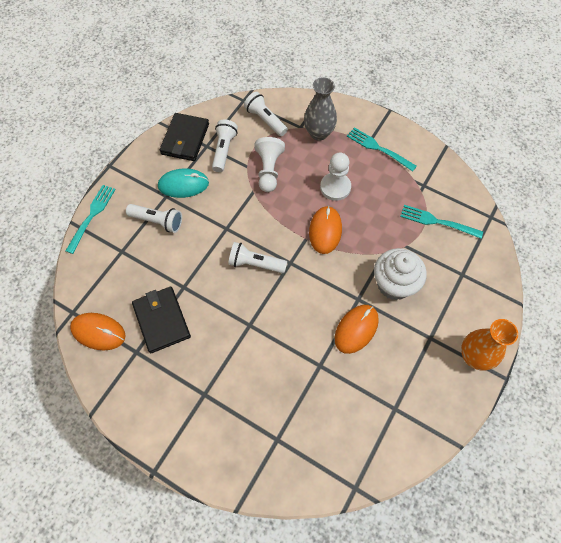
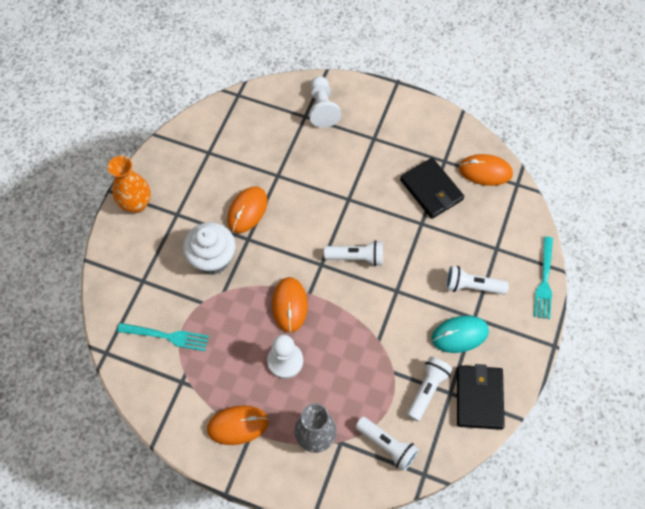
camera: 170 degrees right, 0 degrees up
(224, 150) = (427, 390): white flashlight -> white flashlight turned 150 degrees counterclockwise
(269, 170) = (366, 370): white pawn -> white pawn (322, 108)
(378, 148) = (237, 425): turquoise fork -> orange mouse

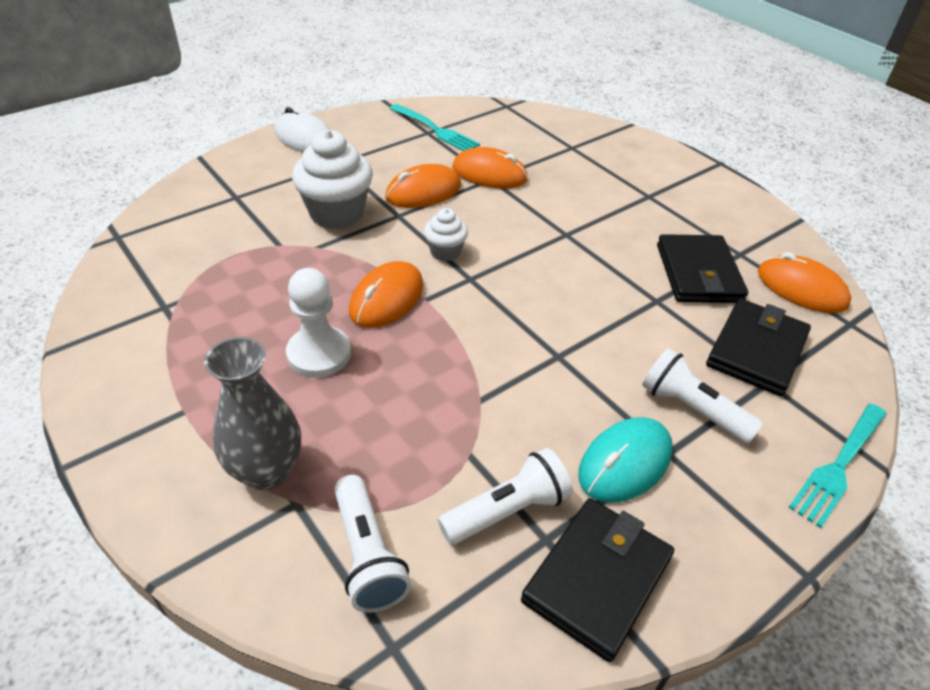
camera: 30 degrees right, 20 degrees down
(136, 204) = (304, 138): orange vase -> white mouse
(166, 336) = (201, 255): turquoise fork -> turquoise fork (435, 129)
(237, 425) = (175, 392): orange mouse -> orange mouse (489, 174)
(295, 253) = (445, 252): none -> white cupcake
(322, 108) = (600, 149): white pawn -> none
(356, 257) = (527, 293): white flashlight -> none
(459, 335) = (625, 463): turquoise mouse -> turquoise mouse turned 60 degrees counterclockwise
(483, 230) = (756, 350): none -> black wallet

